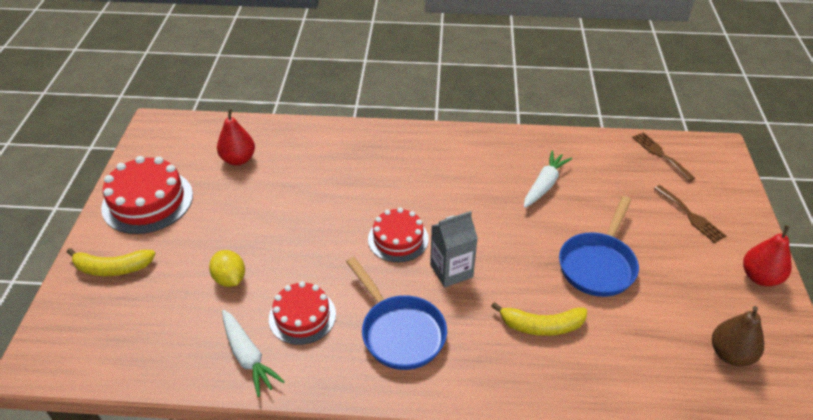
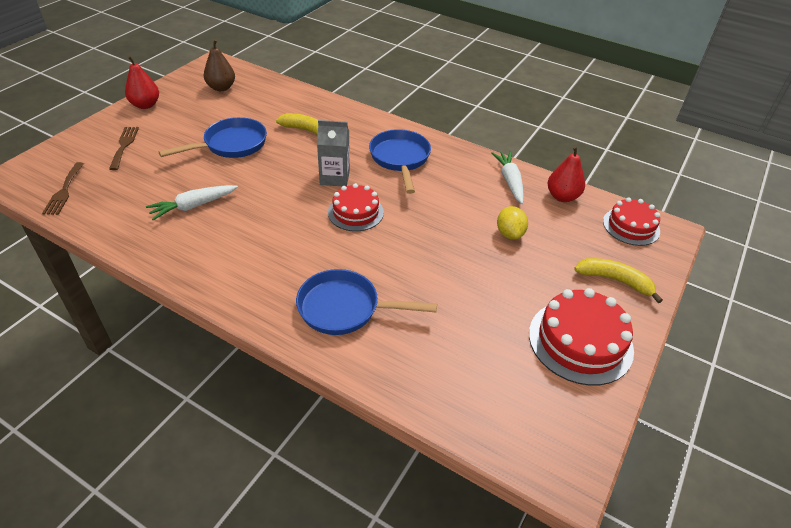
camera: 155 degrees left, 0 degrees up
(238, 159) = (465, 357): red pear -> red pear (562, 197)
(302, 316) = (462, 190): red cake -> red cake (631, 226)
(346, 157) = (345, 308): none -> blue pan

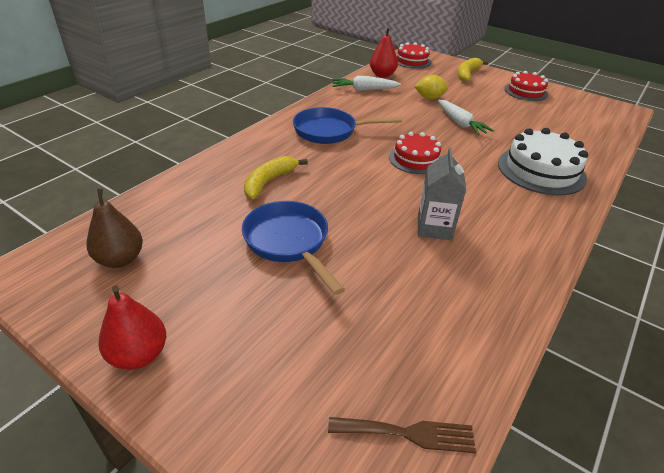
camera: 85 degrees left, 5 degrees down
(124, 146) = (274, 366): brown fork -> none
(193, 206) = (424, 269): white carrot -> white carrot (460, 123)
(335, 177) = (361, 168): grey carton -> grey carton (434, 227)
(345, 308) = (541, 170): blue pan -> white cake
(580, 341) = (526, 92): red cake -> red cake, size x0.65

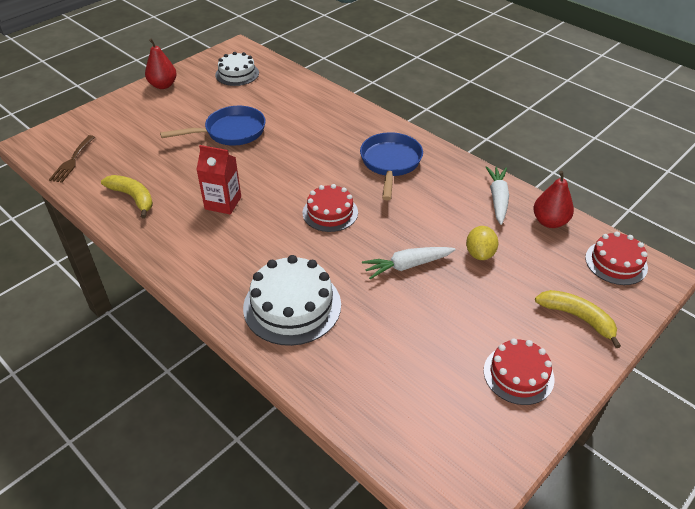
camera: 100 degrees right, 5 degrees up
(120, 259) = (237, 74): brown pear -> white cake
(269, 182) = (307, 126): yellow banana -> yellow banana (133, 198)
(434, 227) = (223, 203): grey carton -> red carton

